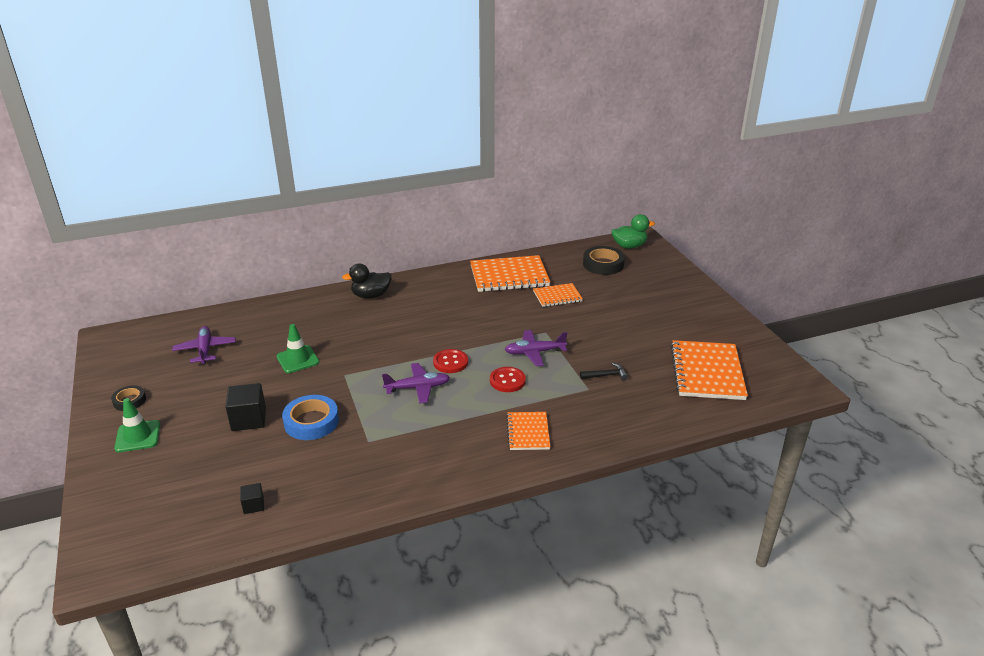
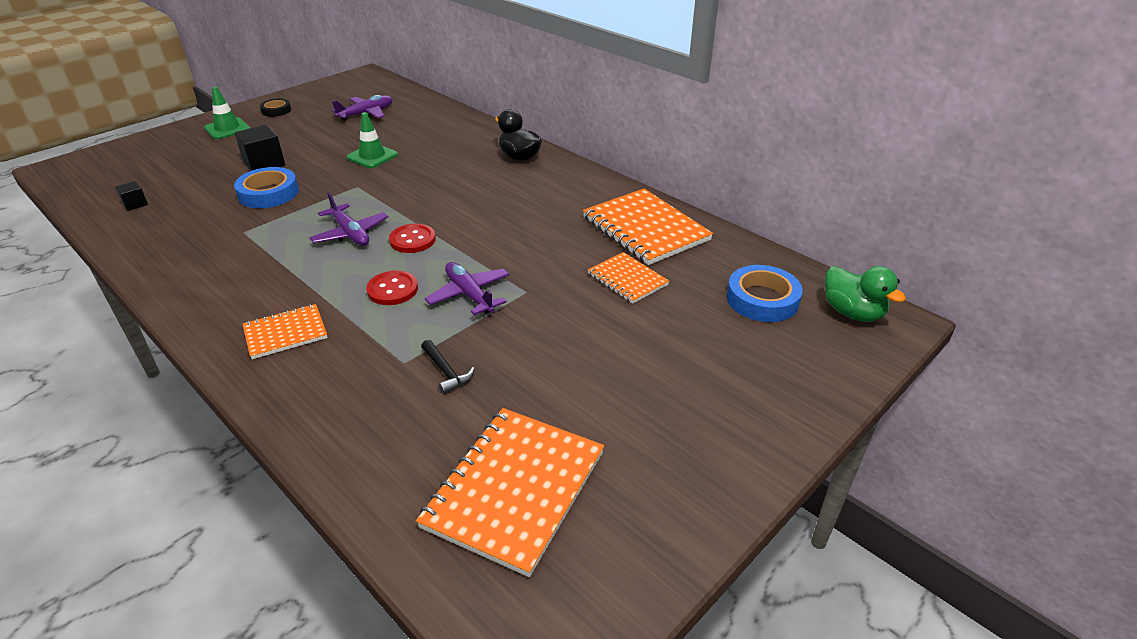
camera: 65 degrees right, 5 degrees up
(603, 264) = (762, 299): black tape -> blue tape
(707, 372) = (515, 489): orange notebook -> orange notebook turned 45 degrees counterclockwise

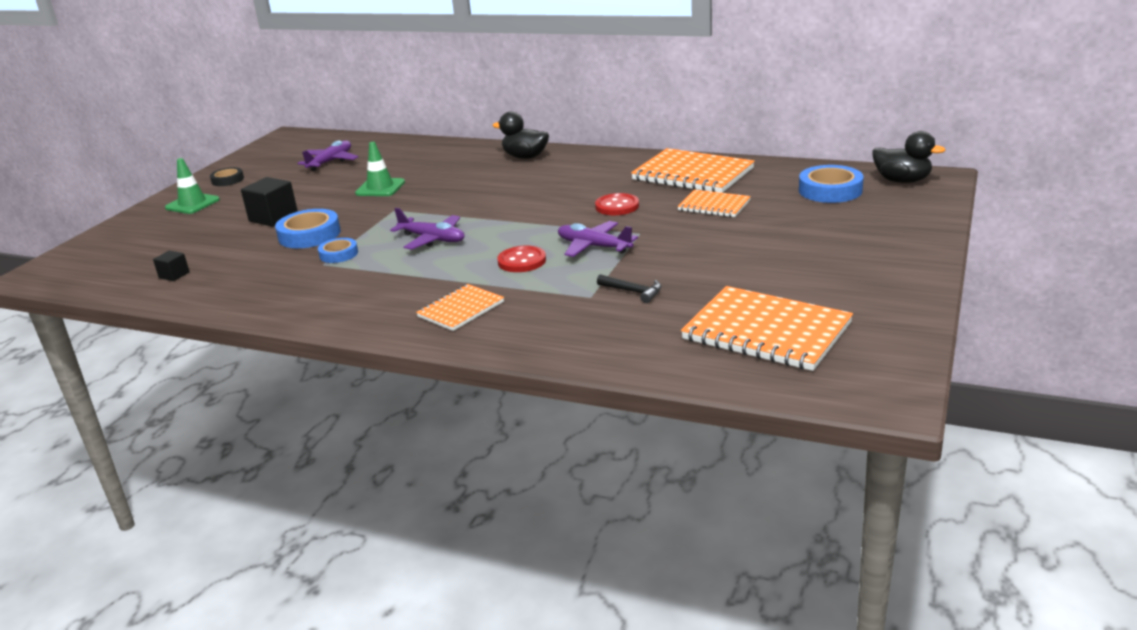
camera: 20 degrees left, 10 degrees down
(266, 224) = (339, 254): none -> blue tape
(412, 240) = (497, 229): red button -> red button (617, 206)
(515, 489) = (766, 331): orange notebook -> orange notebook turned 60 degrees counterclockwise
(852, 313) = (902, 181): green duck -> black duck

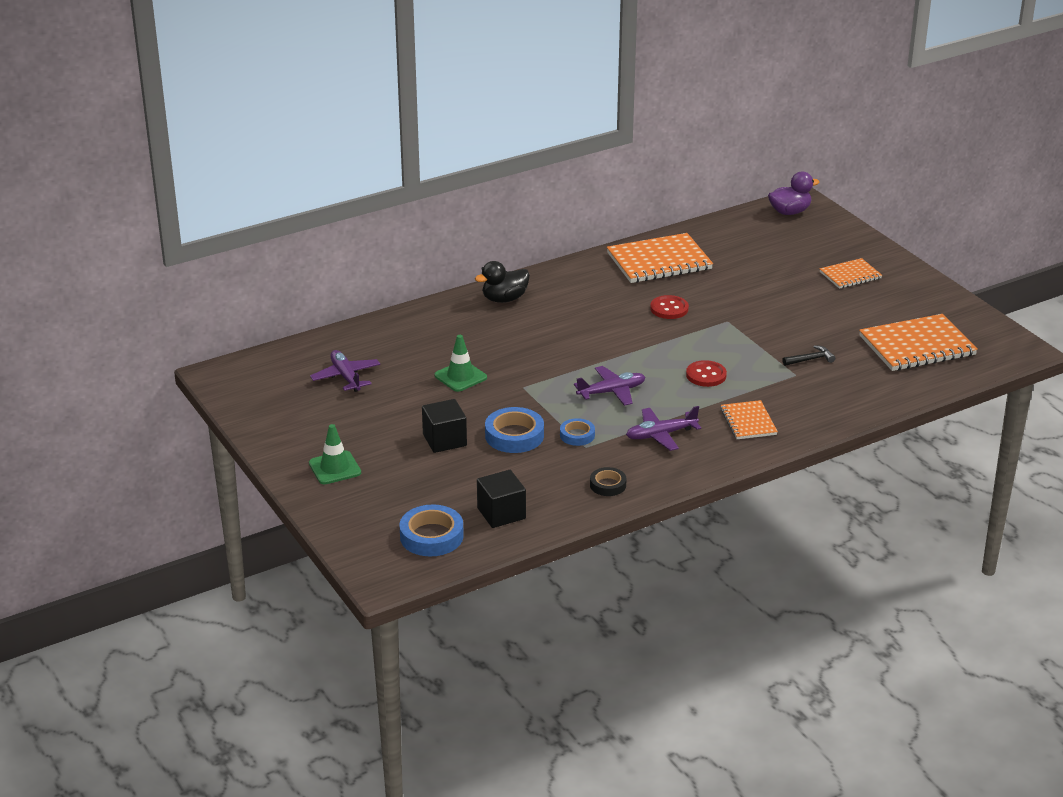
camera: 55 degrees left, 5 degrees up
(174, 275) = (501, 513): black cube -> black cube, size x1.82
(227, 180) = (298, 436): black tape -> black tape (608, 485)
(594, 247) = (723, 344): purple plane -> purple plane (660, 435)
(714, 205) = (725, 280): orange notebook -> orange notebook (850, 275)
(830, 190) = (766, 237): blue tape -> blue tape (431, 536)
(902, 181) = (789, 212): black duck -> purple duck

